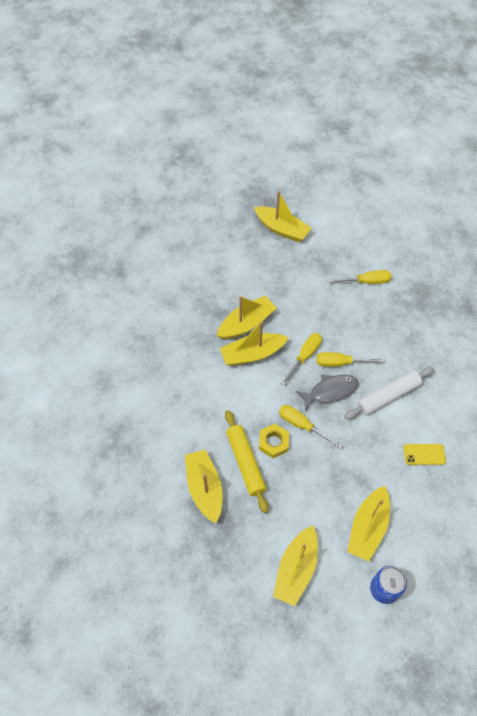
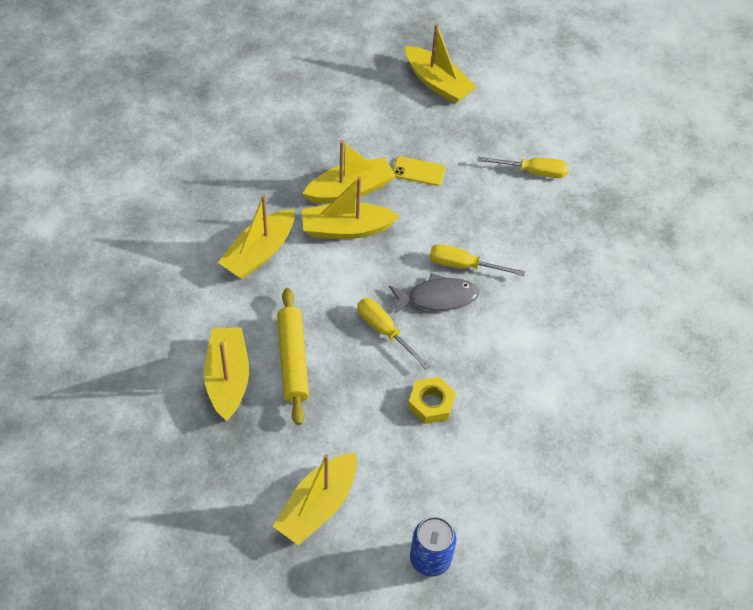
camera: 10 degrees right, 5 degrees down
(273, 442) = (339, 344): yellow nut -> yellow nut (431, 403)
(304, 356) = (416, 247): yellow screwdriver -> none
(368, 527) = (433, 477): yellow boat -> yellow boat (259, 252)
(388, 396) = (516, 321): white rolling pin -> none
(424, 454) = (542, 404): yellow phone -> yellow phone (418, 171)

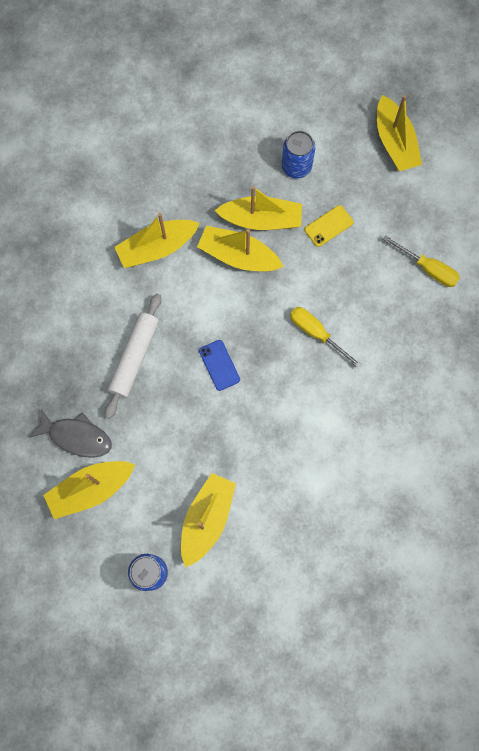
camera: 30 degrees right, 20 degrees up
(228, 379) = (77, 351): yellow boat -> yellow boat (207, 519)
(293, 360) = (134, 357): yellow rolling pin -> white rolling pin
(357, 134) = (296, 166): none -> blue can
(385, 331) = (219, 365): yellow screwdriver -> blue phone
(418, 171) = (328, 226): yellow phone -> yellow phone turned 75 degrees counterclockwise
(431, 403) = (221, 445): yellow nut -> none
(438, 298) = (278, 354): grey fish -> grey fish (77, 437)

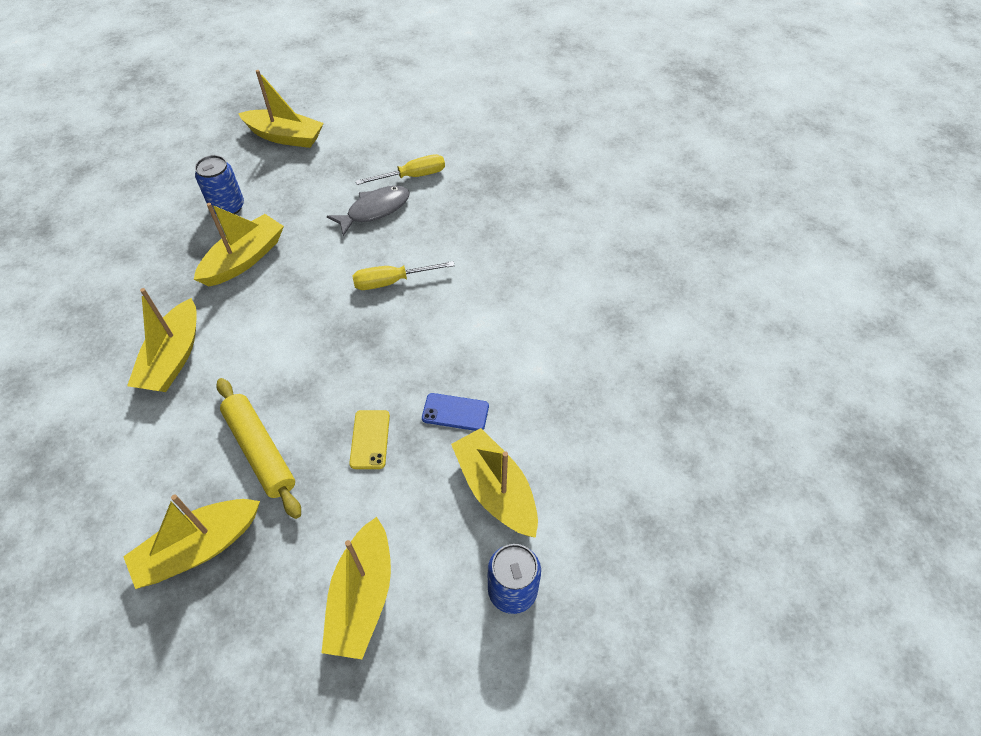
camera: 55 degrees left, 20 degrees down
(77, 437) = (288, 572): grey fish -> grey fish (375, 210)
(134, 357) = (260, 450): white rolling pin -> yellow rolling pin
(219, 365) = (345, 377): blue phone -> blue phone (455, 412)
(238, 256) = (258, 296): yellow boat -> yellow boat (199, 548)
(328, 226) = (305, 216): yellow phone -> yellow phone (370, 439)

